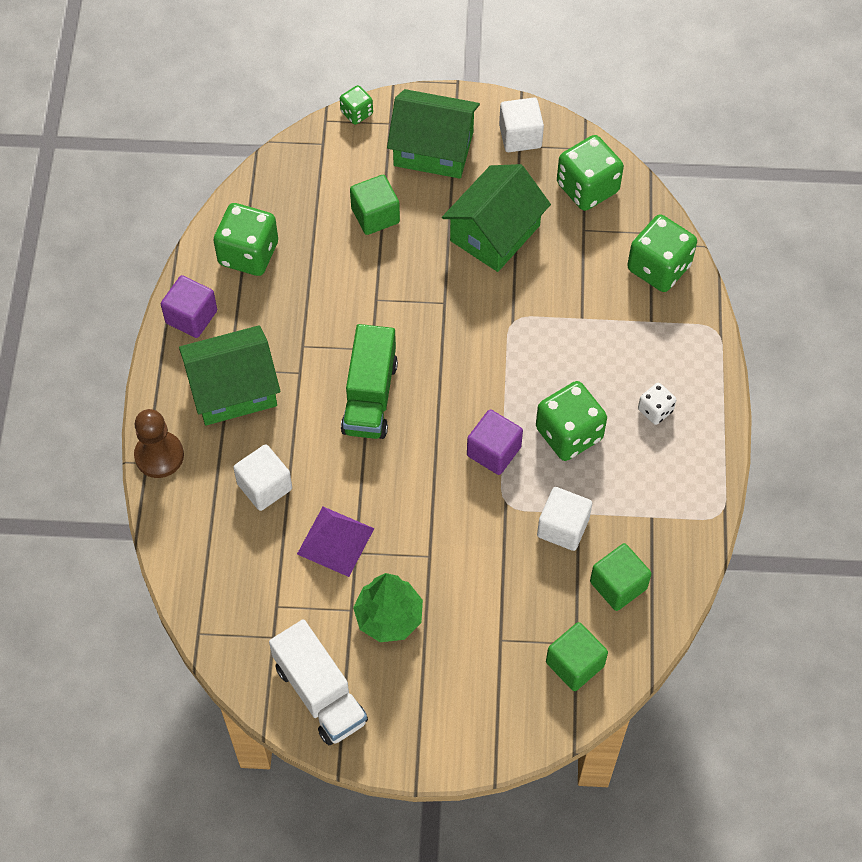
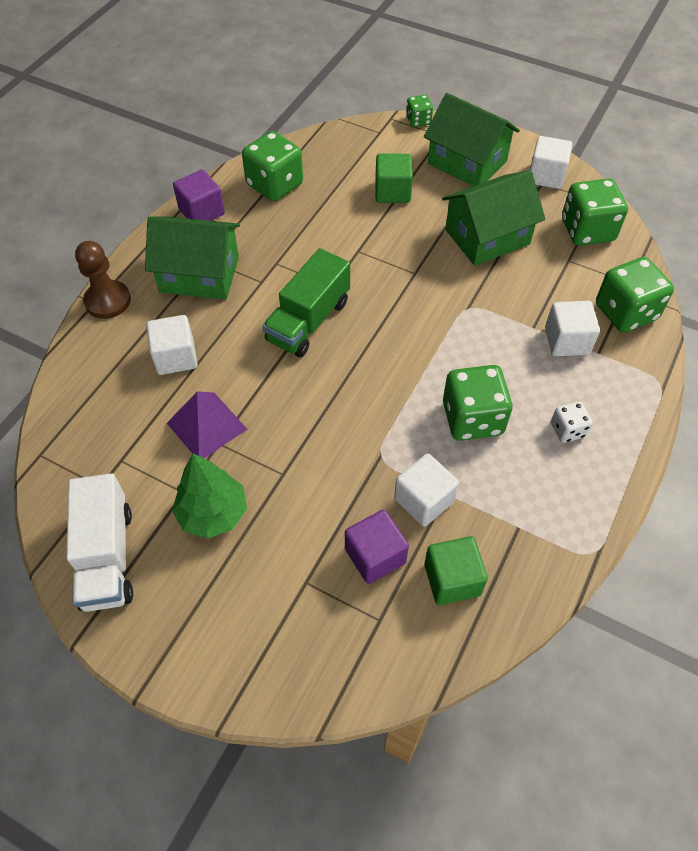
camera: 25 degrees right, 5 degrees down
(493, 451) = (393, 406): purple cube -> purple cube (375, 556)
(575, 664) = (367, 641): green cube -> none
(618, 320) = (566, 341): none -> white cube

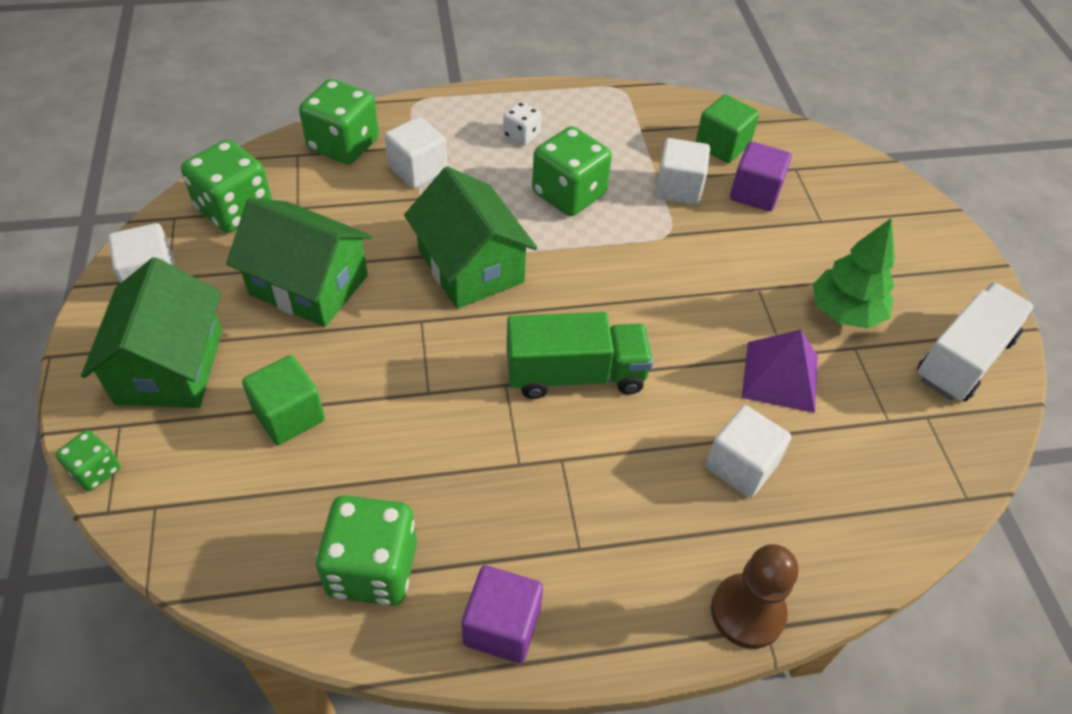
camera: 130 degrees left, 5 degrees down
(199, 274) = (610, 536): green house -> green house (470, 266)

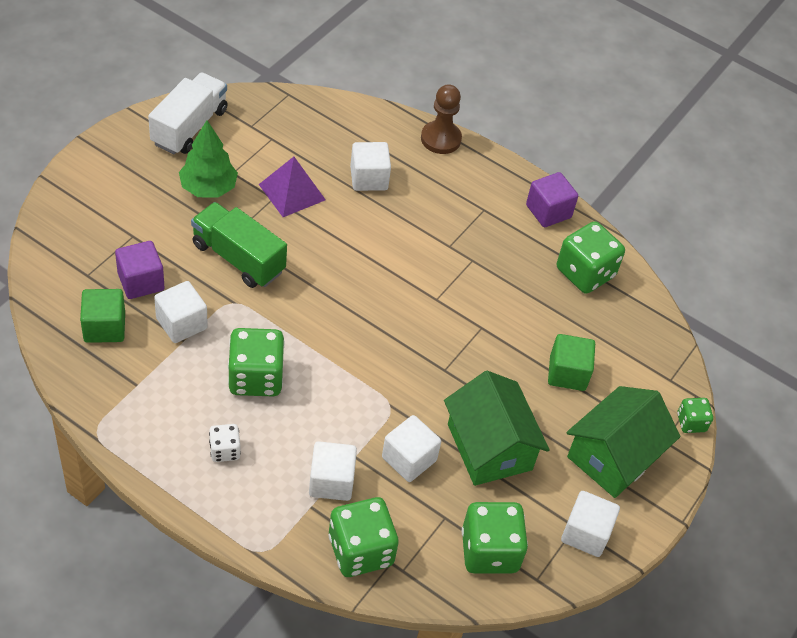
camera: 140 degrees left, 0 degrees up
(372, 226) = (409, 459): none -> white cube
(470, 266) = (378, 379): green house -> none
(575, 374) = (394, 274): green truck -> green truck (238, 258)
(963, 358) = (189, 127): white truck -> white truck turned 120 degrees clockwise

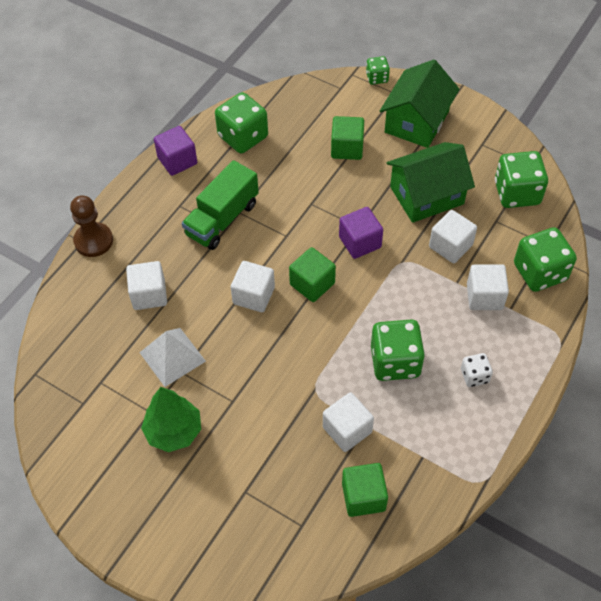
camera: 85 degrees left, 5 degrees up
(141, 281) = (303, 474): purple cube -> purple cube (360, 242)
(189, 127) = (87, 462): white truck -> none
(238, 258) = (261, 392): green truck -> green truck (222, 219)
(292, 192) = (172, 356): purple pyramid -> white pyramid
(367, 315) = (312, 284): none -> green cube
(585, 533) = (486, 138): white cube -> white cube (254, 295)
(614, 456) = (417, 121): green house -> green house turned 75 degrees clockwise

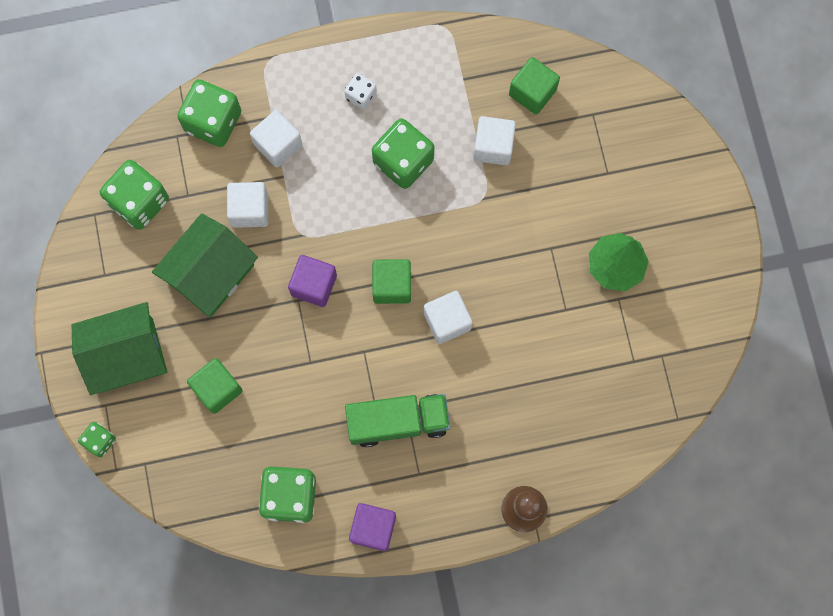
camera: 135 degrees left, 20 degrees up
(149, 294) = (527, 405): white cube -> none
(172, 356) = (560, 329): white pyramid -> none
(426, 195) = (210, 273): green house -> green house turned 75 degrees counterclockwise

